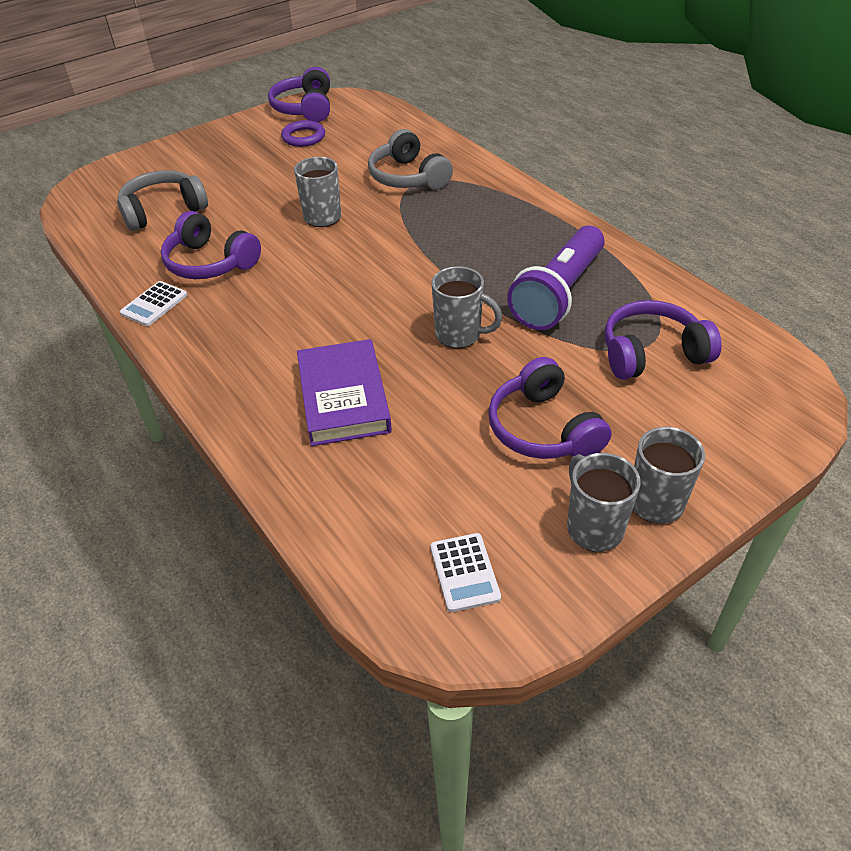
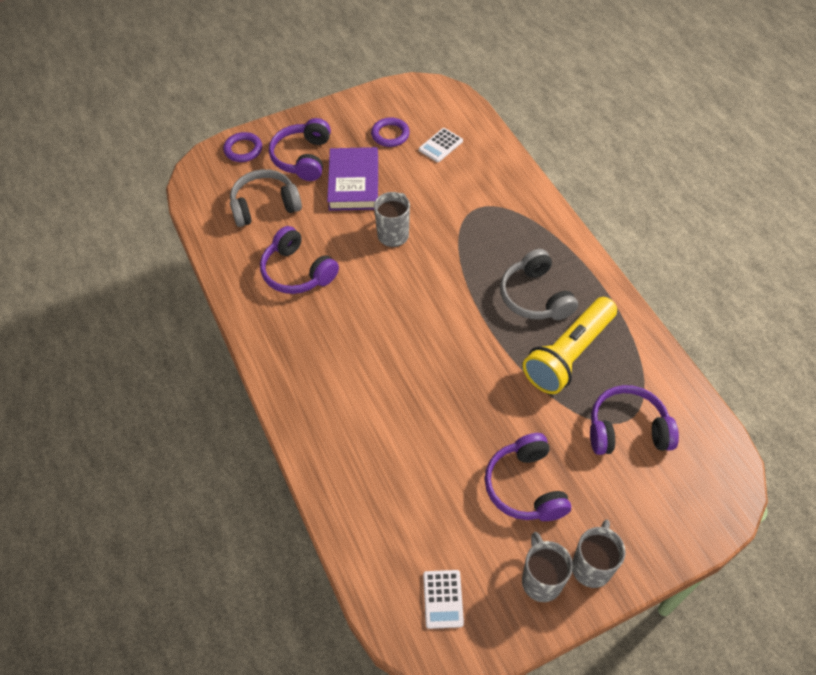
camera: 10 degrees right, 10 degrees up
(132, 168) = (243, 149): none -> purple ring
(154, 304) = (250, 309): white calculator -> white calculator (440, 145)
(305, 108) = (396, 97): purple headphones -> purple headphones (303, 158)
(343, 398) = (383, 429): purple book -> purple book (353, 183)
(408, 177) = (471, 200): grey headphones -> grey headphones (535, 296)
(459, 335) = (481, 384): grey mug -> none
(558, 293) = (569, 354): purple flashlight -> yellow flashlight

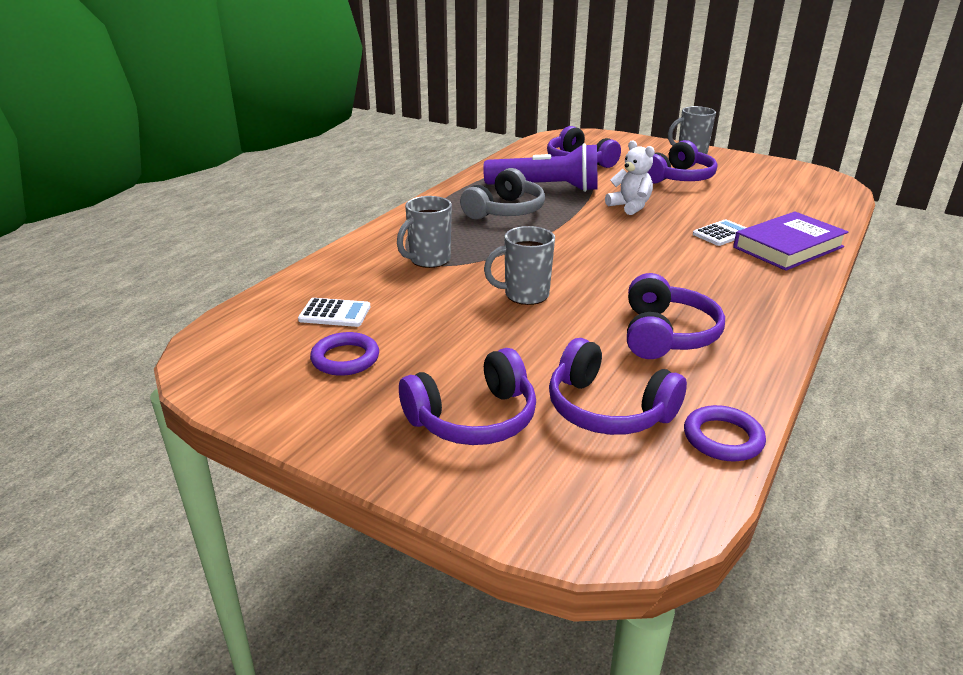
camera: 125 degrees left, 25 degrees down
(243, 149) = (524, 499): purple ring -> purple ring (723, 438)
(265, 206) = (608, 409): grey headphones -> purple headphones
(353, 183) = (474, 352): purple book -> purple book (788, 247)
(443, 599) = (798, 181): white calculator -> white calculator (721, 234)
(485, 389) = (630, 206): none -> white teddy bear
(541, 580) = (727, 162): grey mug -> grey mug (428, 260)
(569, 354) = (545, 188): yellow flashlight -> purple flashlight

